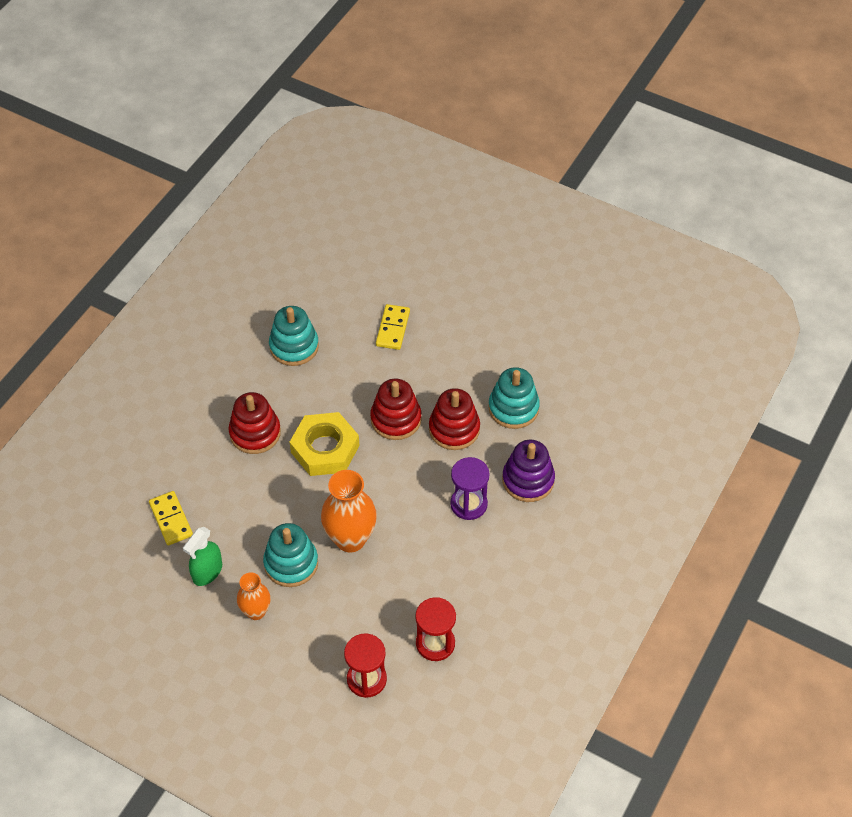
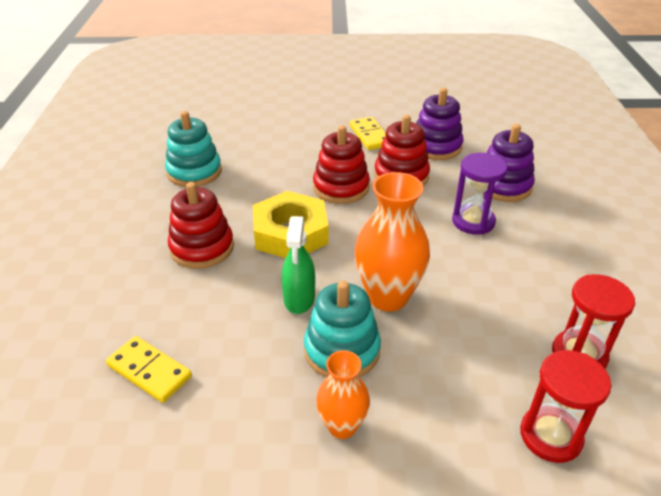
camera: 30 degrees left, 15 degrees down
(207, 572) = (240, 409): green spray bottle -> green spray bottle (299, 298)
(393, 328) = (280, 133): yellow domino -> yellow domino (370, 136)
(513, 408) = (436, 147): turquoise stacking toy -> purple stacking toy

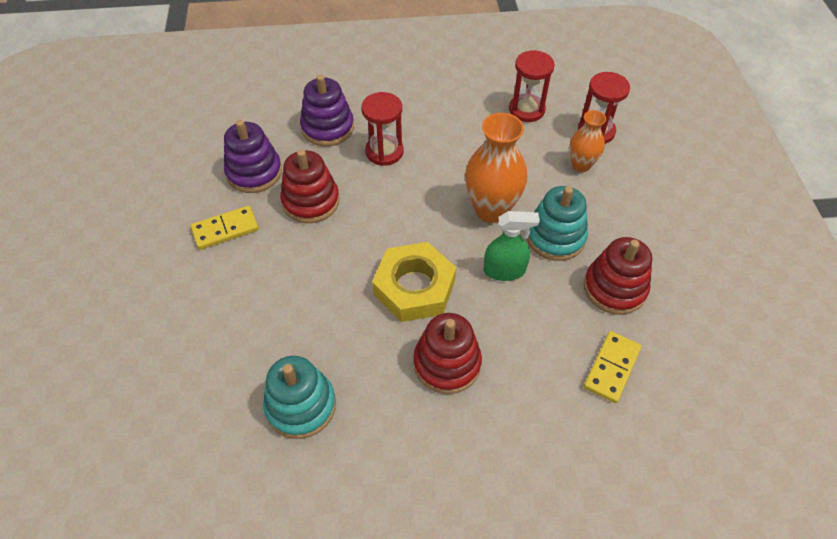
camera: 95 degrees left, 15 degrees up
(341, 187) = (333, 251): red stacking toy -> red stacking toy (614, 288)
(342, 426) = (622, 233): orange vase -> orange vase (581, 165)
(473, 221) = (384, 152): purple hourglass -> red hourglass

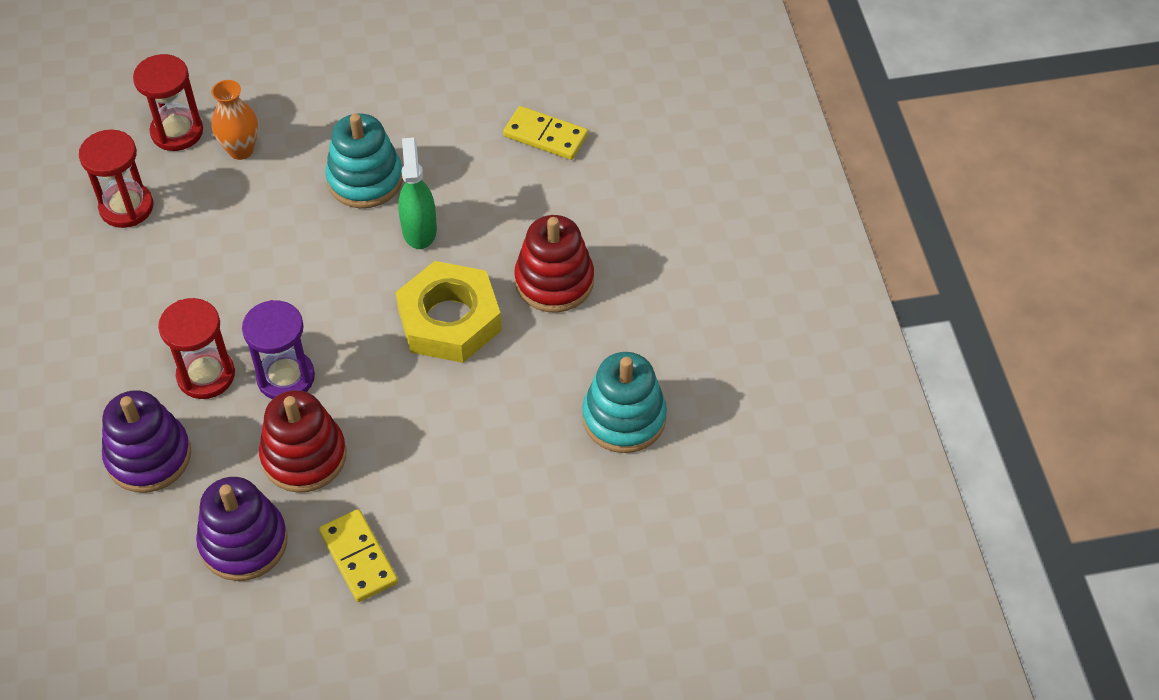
camera: 95 degrees left, 0 degrees up
(376, 191) = (286, 377): none -> purple hourglass
(491, 210) = (320, 245): orange vase -> none
(614, 288) = (440, 127): red stacking toy -> none

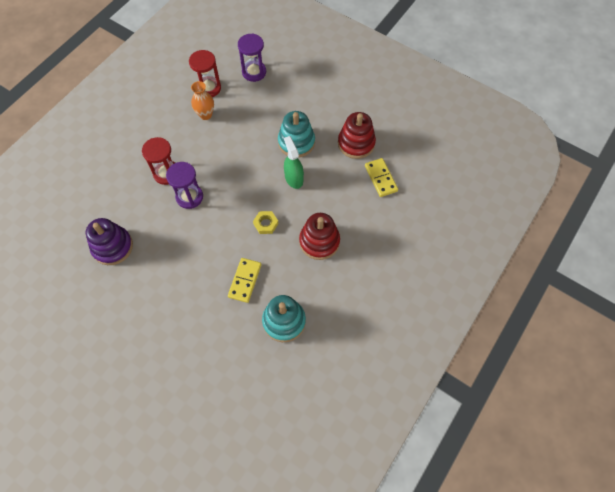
camera: 45 degrees right, 10 degrees up
(148, 456) = (119, 187): purple stacking toy -> none
(177, 132) = (254, 72): red hourglass -> purple hourglass
(241, 150) = (267, 96): orange vase -> orange vase (205, 115)
(304, 456) = (163, 232): red stacking toy -> red stacking toy (356, 143)
(358, 557) = (139, 288): yellow domino -> yellow domino (245, 280)
(419, 230) = (293, 178): green spray bottle -> green spray bottle turned 60 degrees counterclockwise
(449, 320) = (266, 224): yellow nut -> yellow nut, size x0.47

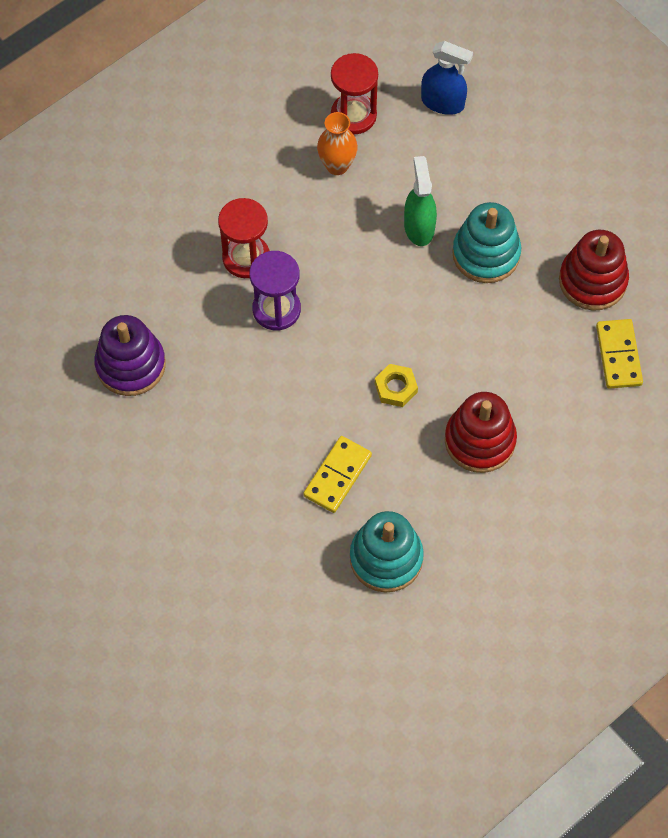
camera: 15 degrees right, 0 degrees up
(254, 72) = (443, 102): purple hourglass -> blue spray bottle
(293, 178) = (464, 319): green spray bottle -> green spray bottle (419, 227)

